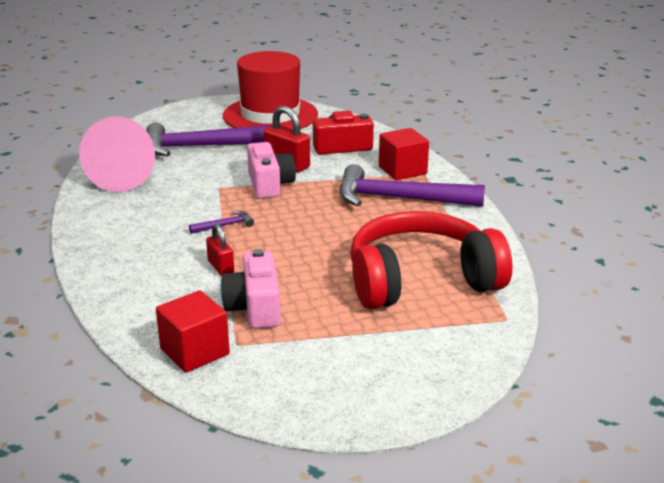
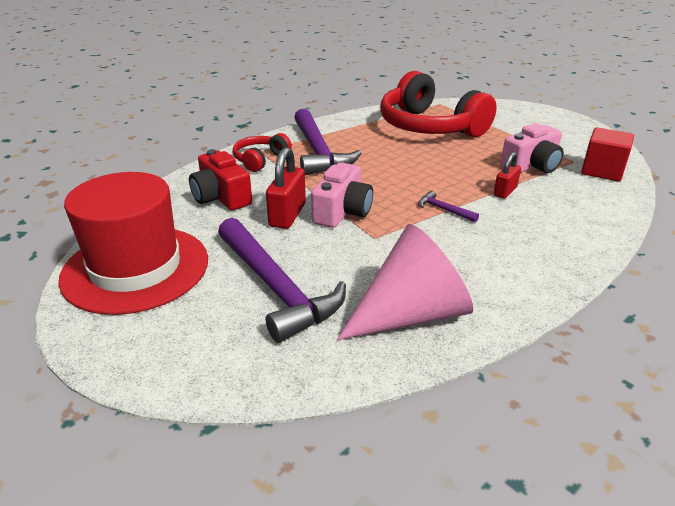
camera: 115 degrees left, 5 degrees up
(269, 184) = (342, 211): pink camera -> pink camera turned 150 degrees clockwise
(402, 170) = (260, 160): red cube -> red headphones

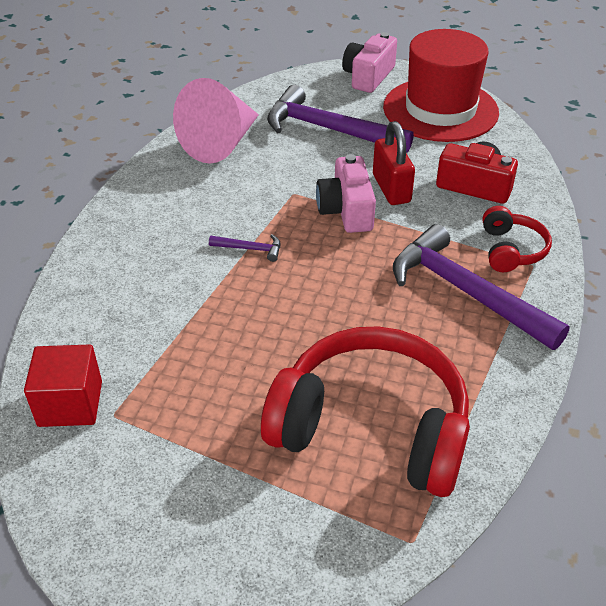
camera: 150 degrees right, 10 degrees up
(505, 191) = (194, 304): red padlock -> none
(532, 166) = (173, 375): pink camera -> pink camera (368, 76)

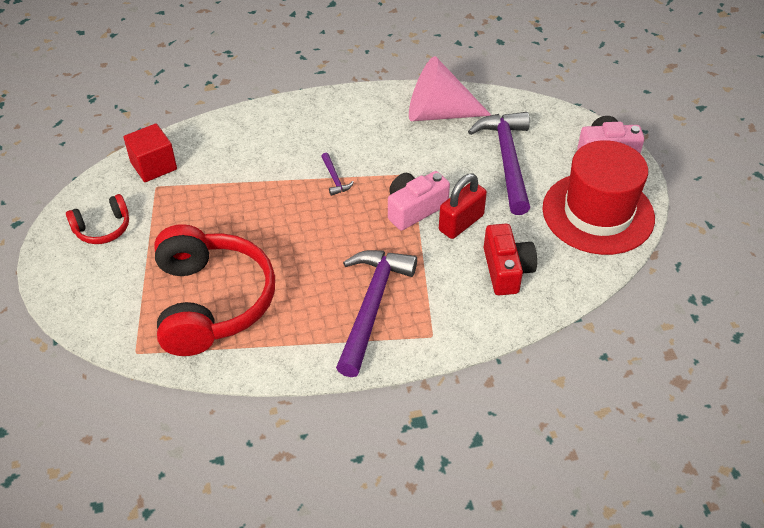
camera: 60 degrees right, 5 degrees up
(511, 250) = (440, 317): red headphones -> red headphones (103, 228)

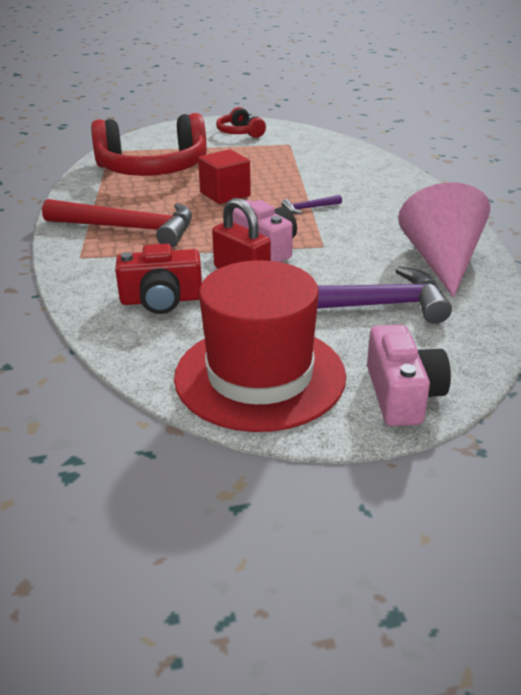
camera: 90 degrees right, 15 degrees down
(153, 166) = (315, 142): red cube -> red cube (225, 194)
(371, 306) = (128, 228): purple hammer -> red hammer

